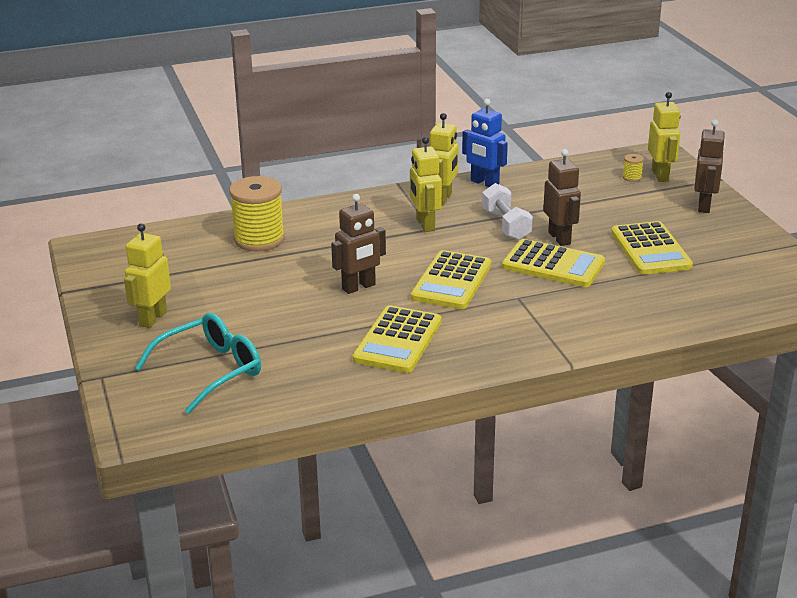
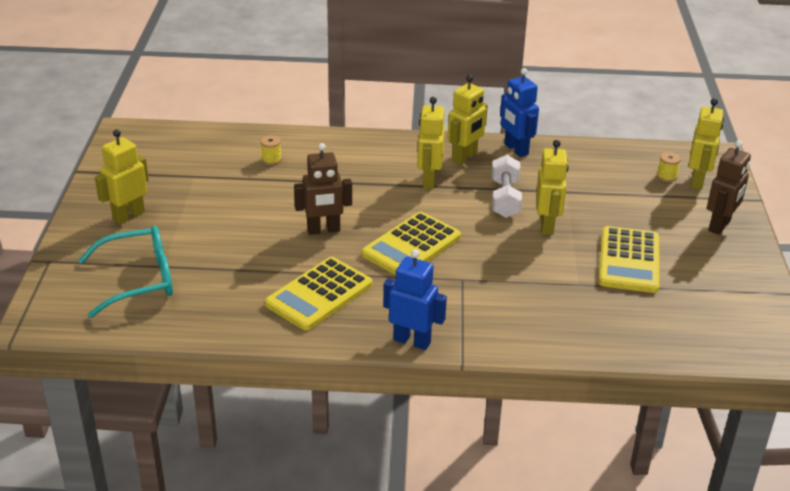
camera: 20 degrees right, 5 degrees up
(259, 239) = (271, 160): yellow spool -> yellow spool, size x0.41
(513, 357) = (412, 341): none -> blue robot
(553, 265) = (520, 253): yellow calculator -> none
(560, 238) = (547, 225): brown robot -> yellow robot

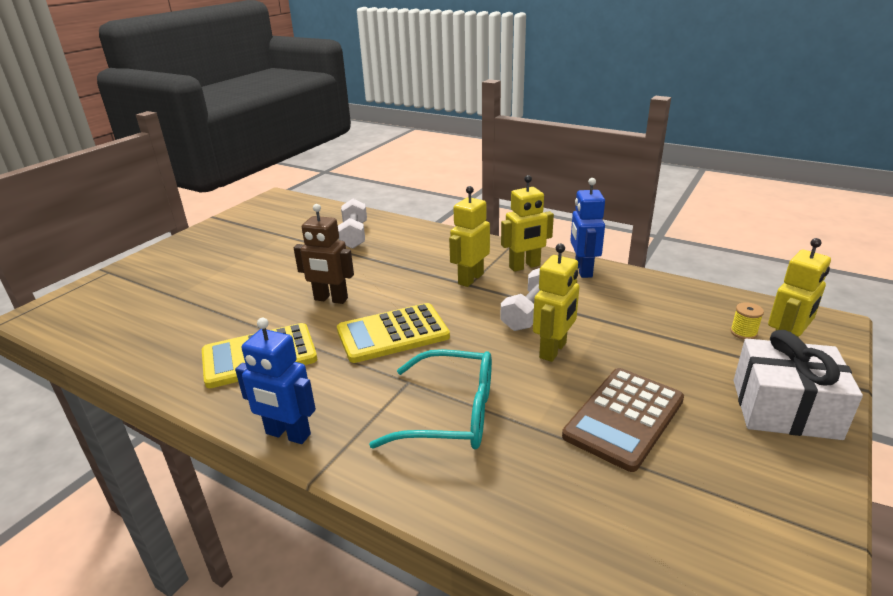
camera: 30 degrees right, 5 degrees down
(128, 216) = (202, 253): yellow robot -> none
(139, 280) = (143, 302): turquoise glasses -> turquoise glasses (451, 414)
(271, 160) = (354, 235): yellow spool -> white dumbbell
(412, 341) = (287, 434): blue robot -> blue robot turned 150 degrees clockwise
(629, 260) = (624, 418): yellow calculator -> brown calculator
(720, 226) = (785, 408): brown robot -> white gift

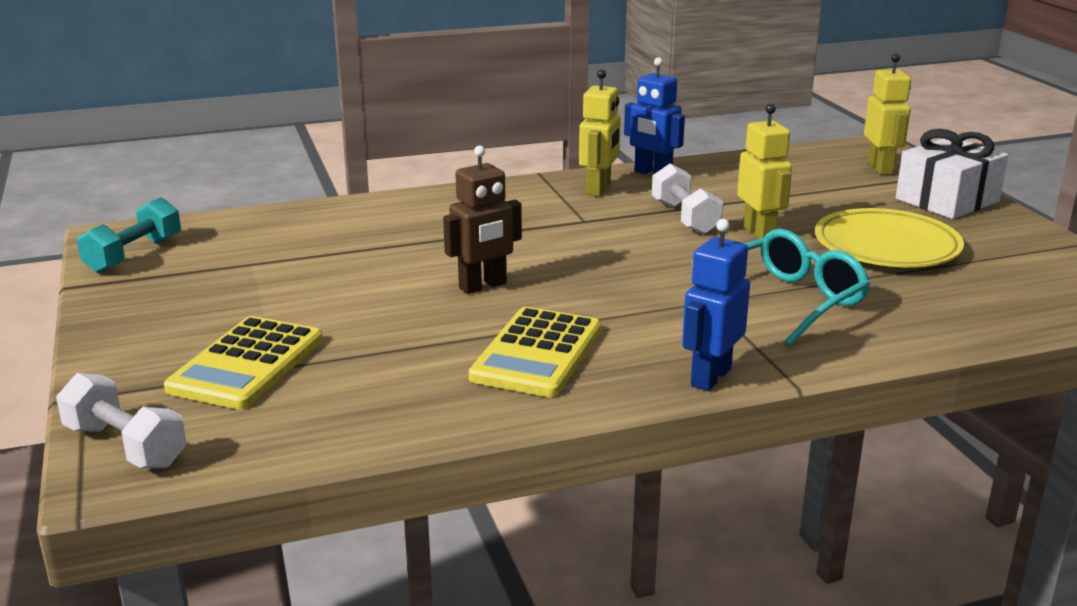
camera: 50 degrees left, 5 degrees down
(260, 211) = (134, 255): none -> turquoise dumbbell
(287, 434) = (710, 377): blue robot -> blue robot turned 150 degrees clockwise
(354, 235) = (350, 230): white dumbbell -> white dumbbell (126, 446)
(393, 334) = (614, 281): yellow calculator -> yellow calculator (247, 364)
(470, 279) = (575, 216): yellow robot -> none
(624, 418) = (886, 247): brown calculator -> yellow plate
(743, 332) = (844, 170): yellow spool -> none

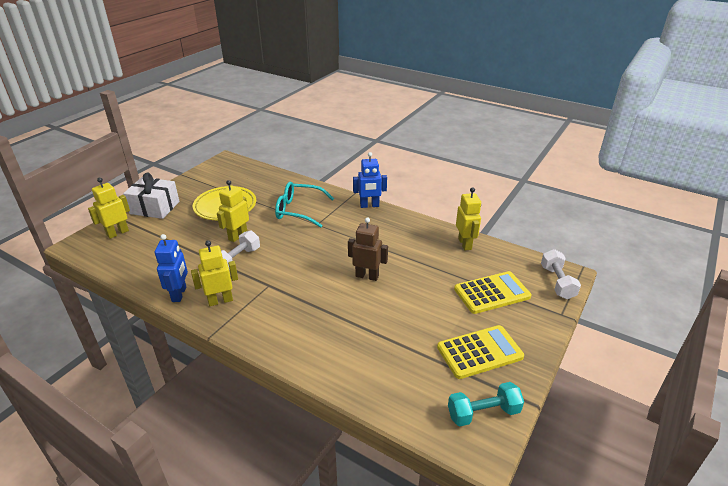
camera: 130 degrees left, 10 degrees up
(401, 415) = (465, 244): none -> yellow robot
(537, 353) = (398, 239): yellow calculator -> yellow calculator (479, 352)

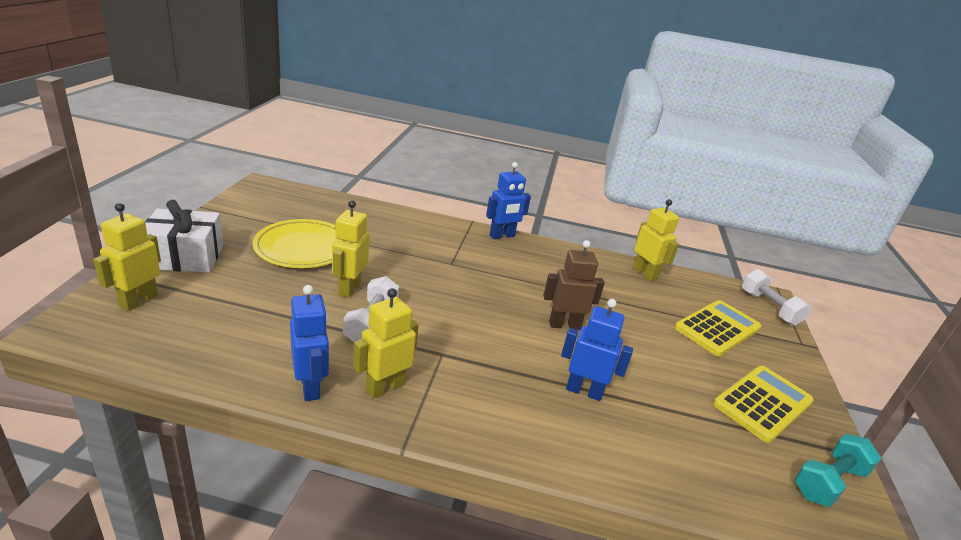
camera: 25 degrees left, 5 degrees down
(298, 210) = (414, 247): turquoise glasses -> none
(346, 322) = (584, 391): none -> blue robot

